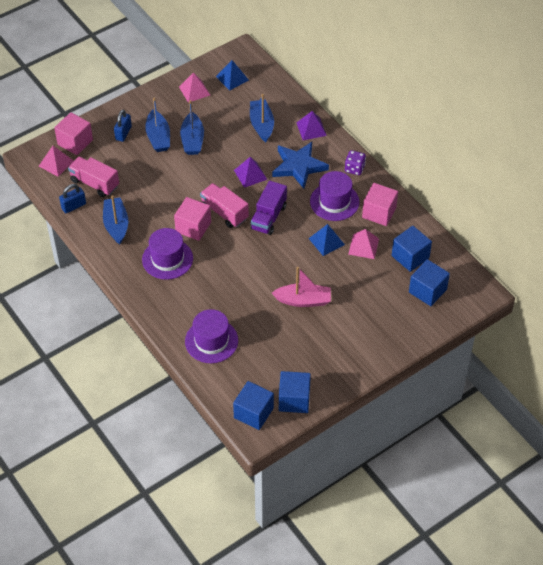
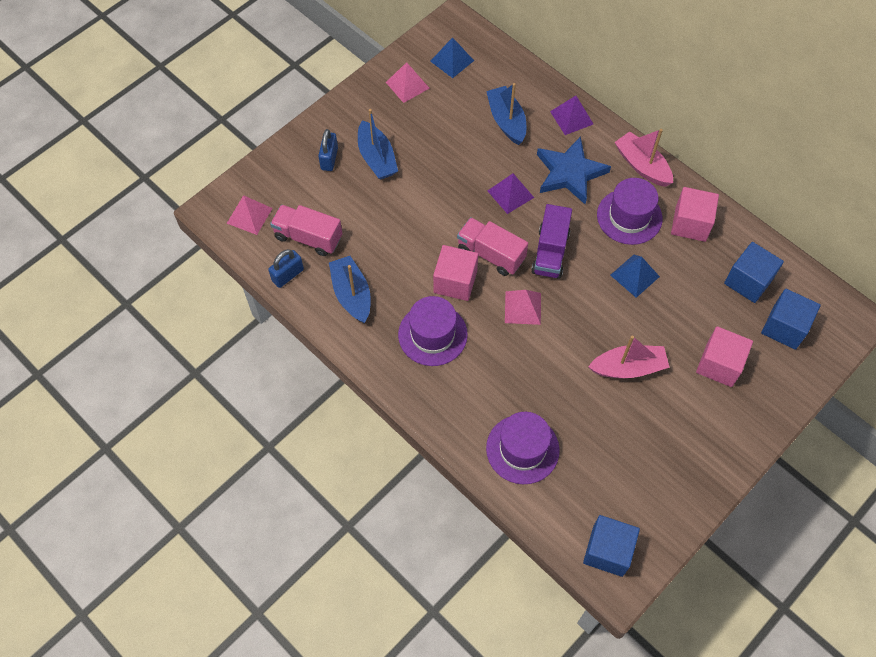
camera: 10 degrees left, 10 degrees up
(75, 142) = (268, 181): pink cube -> pink cube (719, 364)
(192, 140) = (422, 155): blue boat -> none
(294, 400) = (656, 521): blue cube -> none
(354, 169) = (642, 166): purple dice -> pink boat
(363, 246) = (684, 275): pink pyramid -> pink pyramid (523, 308)

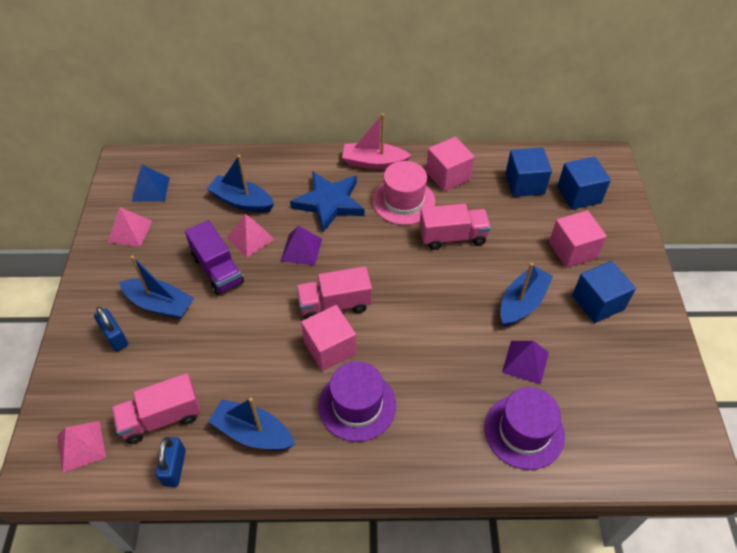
camera: 45 degrees left, 10 degrees down
(523, 308) = (402, 324): pink pyramid -> pink pyramid (250, 238)
(550, 252) = (377, 267): purple truck -> purple truck (217, 270)
(571, 117) = (289, 166): purple pyramid -> purple pyramid (525, 362)
(607, 551) = (667, 449): blue cube -> blue cube (597, 302)
(628, 367) = (522, 302): pink boat -> blue boat
(629, 216) = (403, 201): purple hat -> pink hat
(634, 275) = (452, 237): blue pyramid -> pink truck

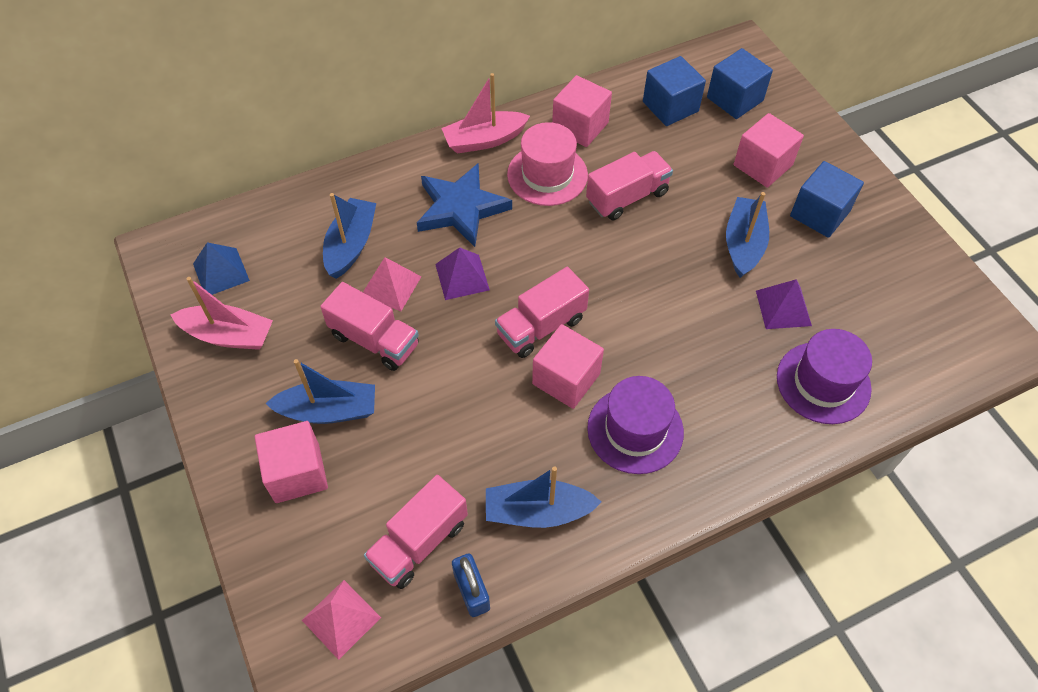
camera: 25 degrees left, 5 degrees up
(115, 337) = (297, 473): blue padlock -> pink cube
(130, 231) = (228, 335): pink pyramid -> pink boat
(217, 270) = (374, 340): purple truck -> pink truck
(242, 201) = (351, 245): blue boat -> blue boat turned 105 degrees clockwise

